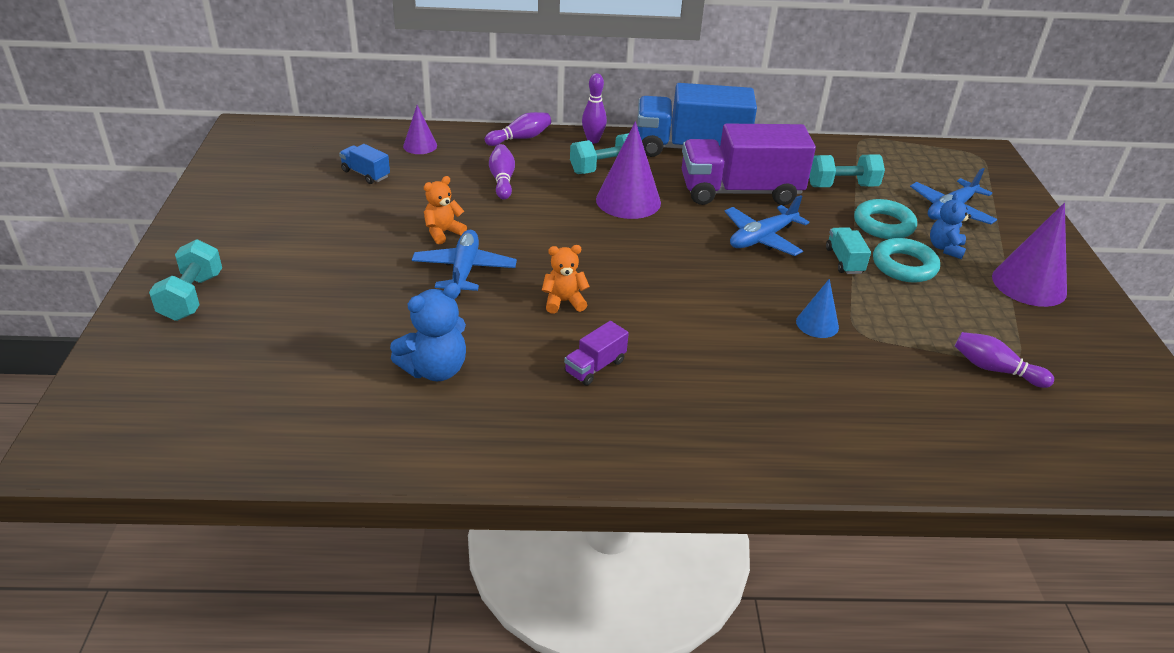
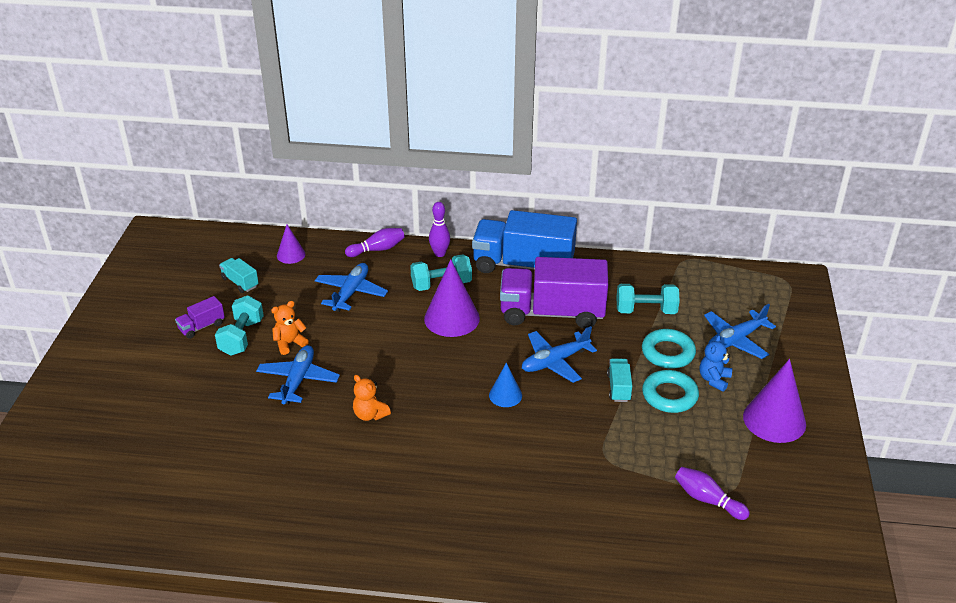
camera: 10 degrees right, 0 degrees up
(192, 297) = (85, 394): turquoise dumbbell -> turquoise dumbbell (241, 337)
(366, 174) = (240, 282): blue truck -> turquoise truck
(435, 369) = (254, 470): blue teddy bear -> none
(502, 180) = (351, 293): purple bowling pin -> blue plane
(564, 302) = (370, 414): orange teddy bear -> orange teddy bear turned 135 degrees counterclockwise
(595, 367) = (378, 475): purple truck -> purple truck (202, 326)
(817, 324) = (572, 448): blue cone -> blue cone (505, 395)

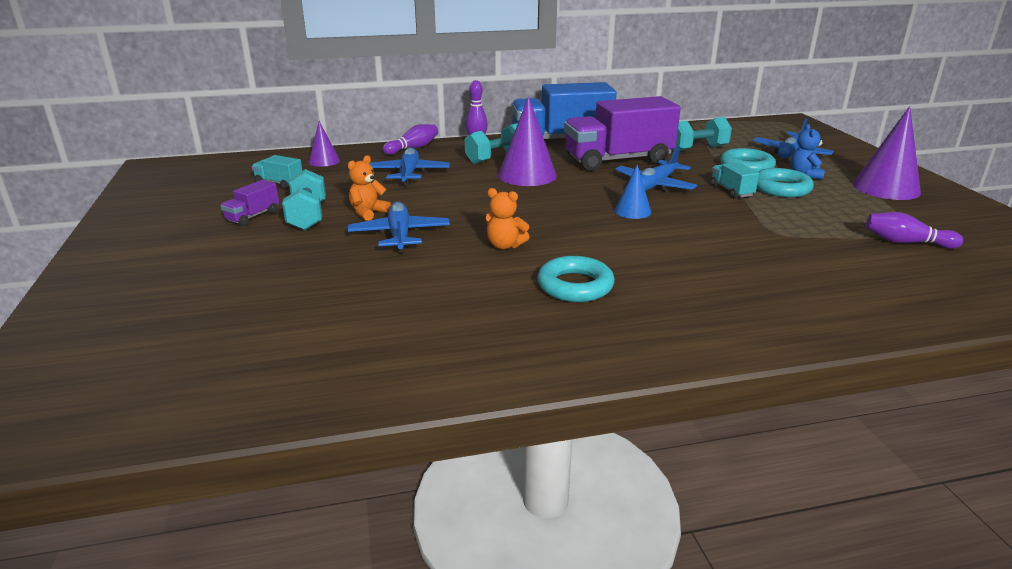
camera: 20 degrees left, 10 degrees down
(391, 477) = (575, 286): none -> turquoise ring

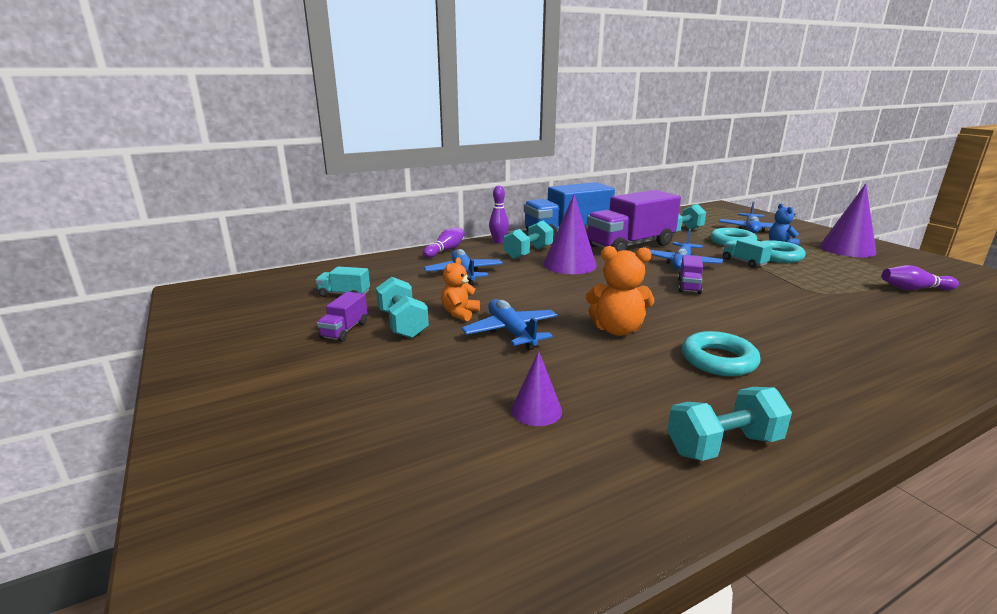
camera: 15 degrees left, 5 degrees down
(324, 161) = (371, 269): purple cone -> purple cone (536, 410)
(491, 356) = (723, 445): none -> turquoise dumbbell
(505, 245) = (617, 330): orange teddy bear -> orange teddy bear, size x1.52
(632, 211) = (689, 286): blue cone -> purple truck

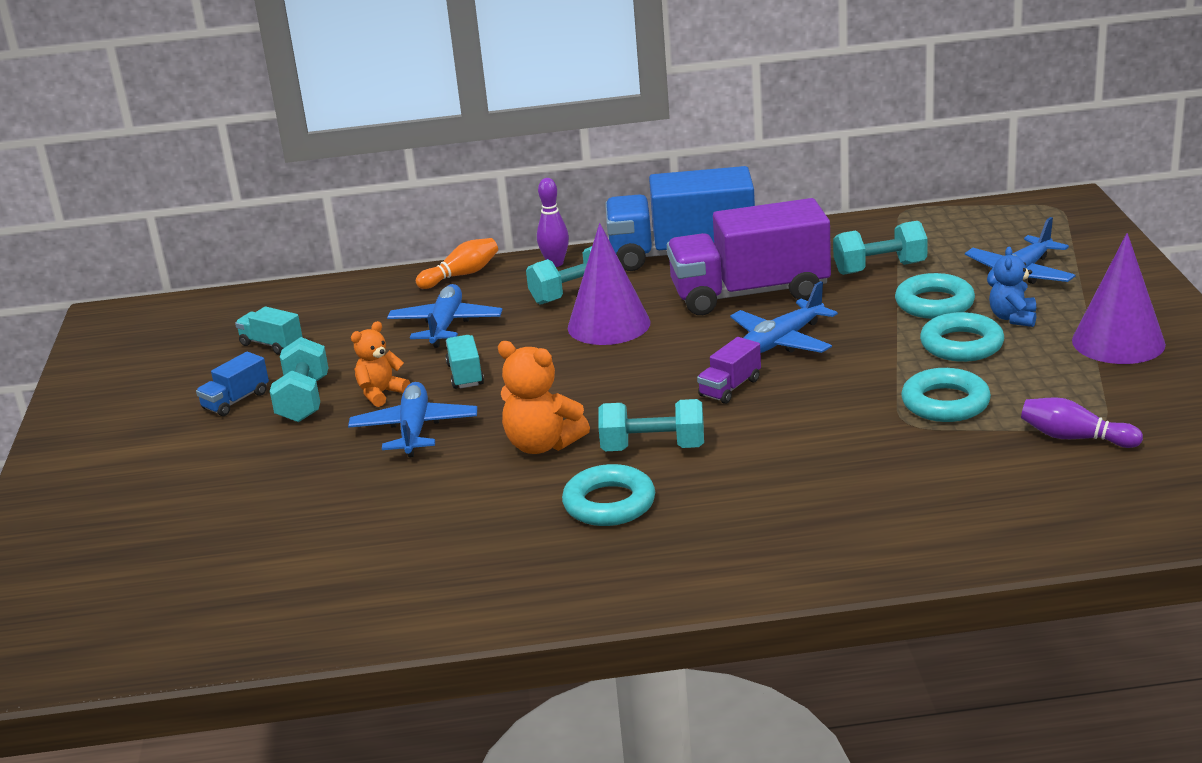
camera: 25 degrees right, 5 degrees up
(344, 330) = (236, 401): purple truck -> blue truck
(445, 250) = (461, 275): purple bowling pin -> orange bowling pin
(536, 410) = (347, 527): purple cone -> none
(723, 445) = (484, 592): turquoise dumbbell -> turquoise dumbbell (653, 448)
(744, 262) = (886, 350): turquoise truck -> turquoise truck (465, 375)
(818, 281) = (945, 403): none -> turquoise ring

